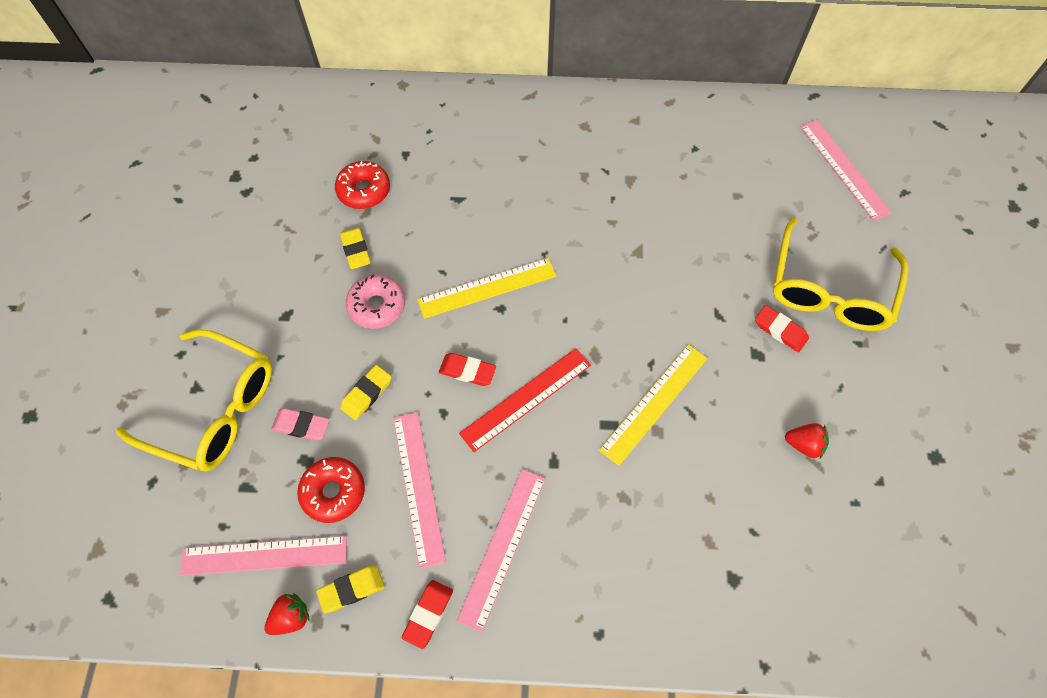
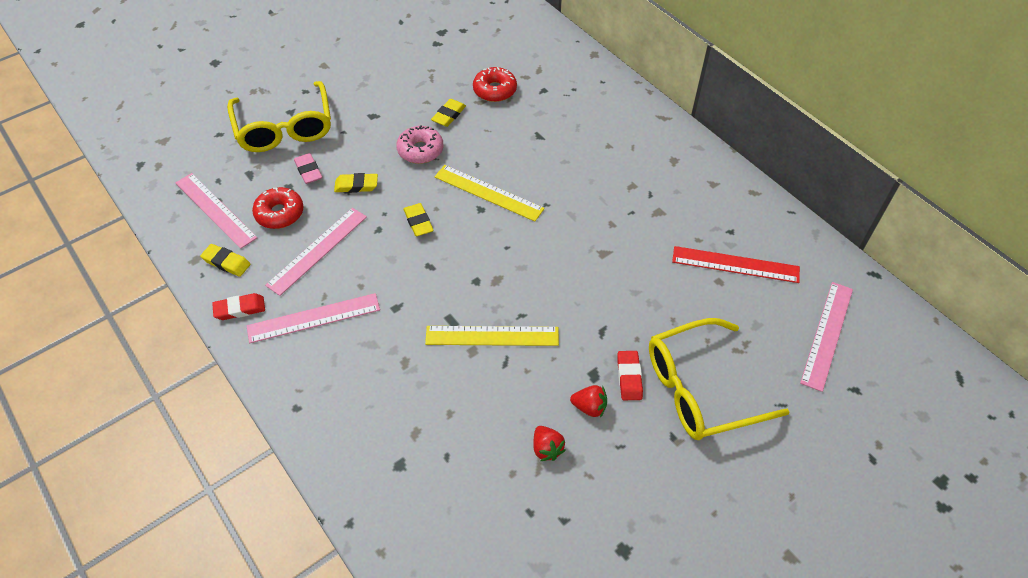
camera: 50 degrees right, 10 degrees down
(291, 617) = (188, 246): red strawberry -> red strawberry (589, 407)
(467, 371) = (418, 222): red eraser -> yellow eraser
(526, 399) = (427, 264): red ruler -> red ruler (735, 265)

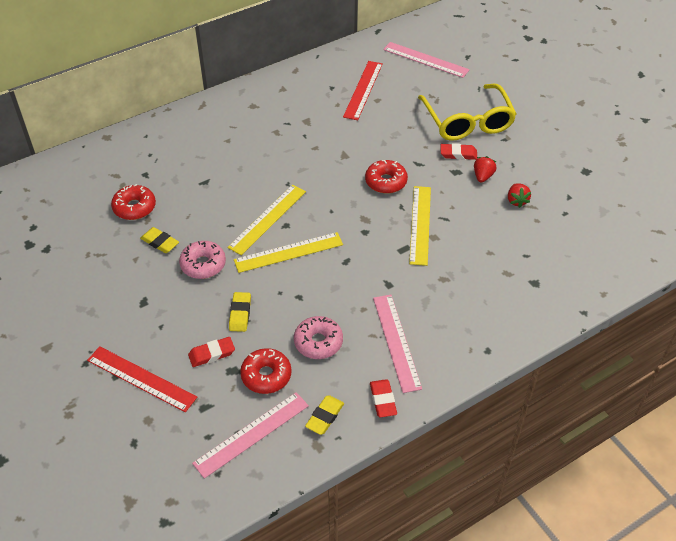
camera: 85 degrees left, 5 degrees down
(284, 128) = (141, 379): yellow glasses -> red ruler
(308, 171) = (212, 354): pink eraser -> red eraser
(317, 250) = (318, 342): pink ruler -> pink donut
(418, 222) = (294, 267): yellow eraser -> none
(440, 215) = (288, 252): none -> yellow ruler
(547, 448) = (516, 201): red strawberry -> red strawberry turned 105 degrees clockwise
(562, 297) = (386, 182): none -> red donut

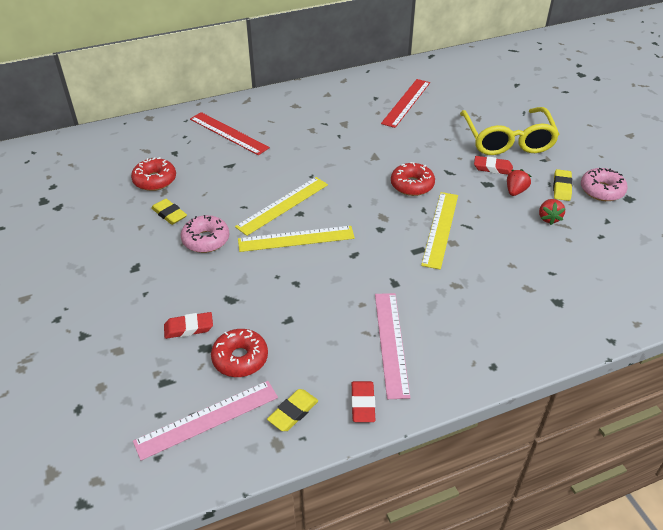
camera: 10 degrees right, 5 degrees down
(141, 379) = (108, 343): red ruler -> red ruler (228, 133)
(240, 314) = (230, 292): yellow eraser -> yellow eraser (561, 187)
(318, 342) = (305, 332): pink donut -> pink donut (601, 190)
(425, 60) = (473, 83): pink ruler -> none

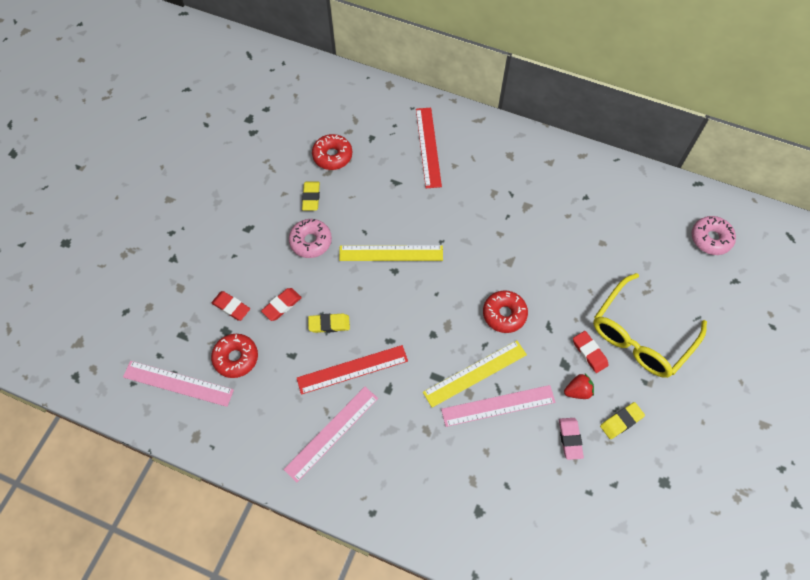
camera: 45 degrees right, 20 degrees up
(293, 412) = (224, 425): yellow eraser -> yellow eraser (329, 324)
(296, 239) = (367, 292): yellow ruler -> none
(363, 404) = (267, 458): red eraser -> red eraser (282, 305)
(406, 102) = (605, 223): red ruler -> red ruler (352, 369)
(481, 235) = (498, 406): none -> pink ruler
(549, 218) = (570, 439): red strawberry -> pink eraser
(601, 190) = (652, 454): pink donut -> pink donut (710, 239)

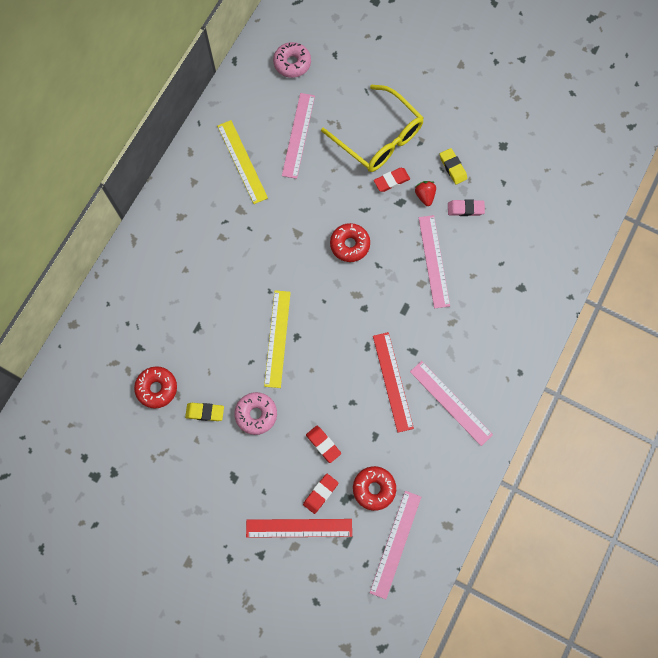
camera: 85 degrees left, 10 degrees up
(329, 324) = (346, 400): yellow eraser -> none
(428, 147) = (159, 292): red ruler -> red ruler (299, 528)
(475, 373) = (403, 276): yellow ruler -> yellow ruler (242, 161)
(624, 253) = (298, 135): none -> pink ruler

